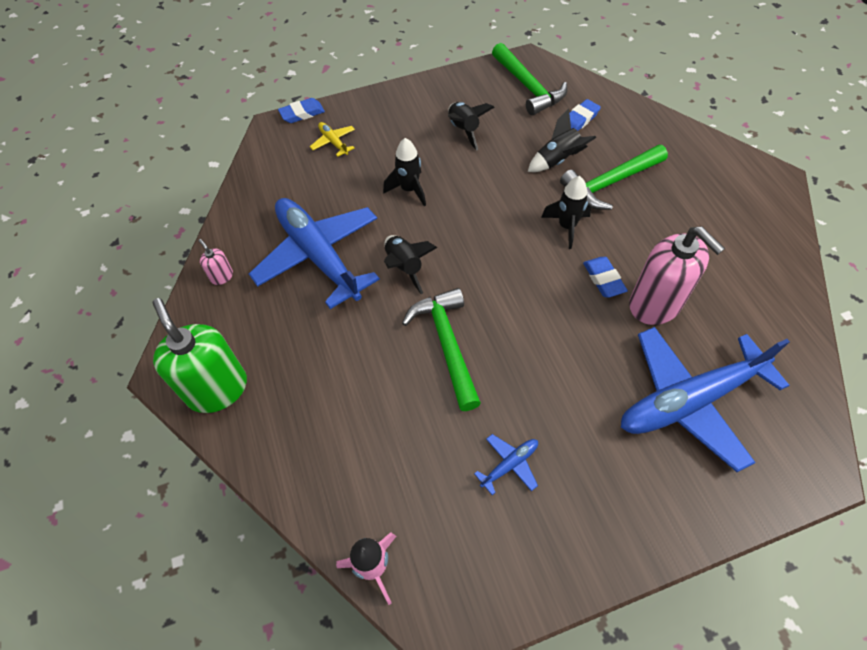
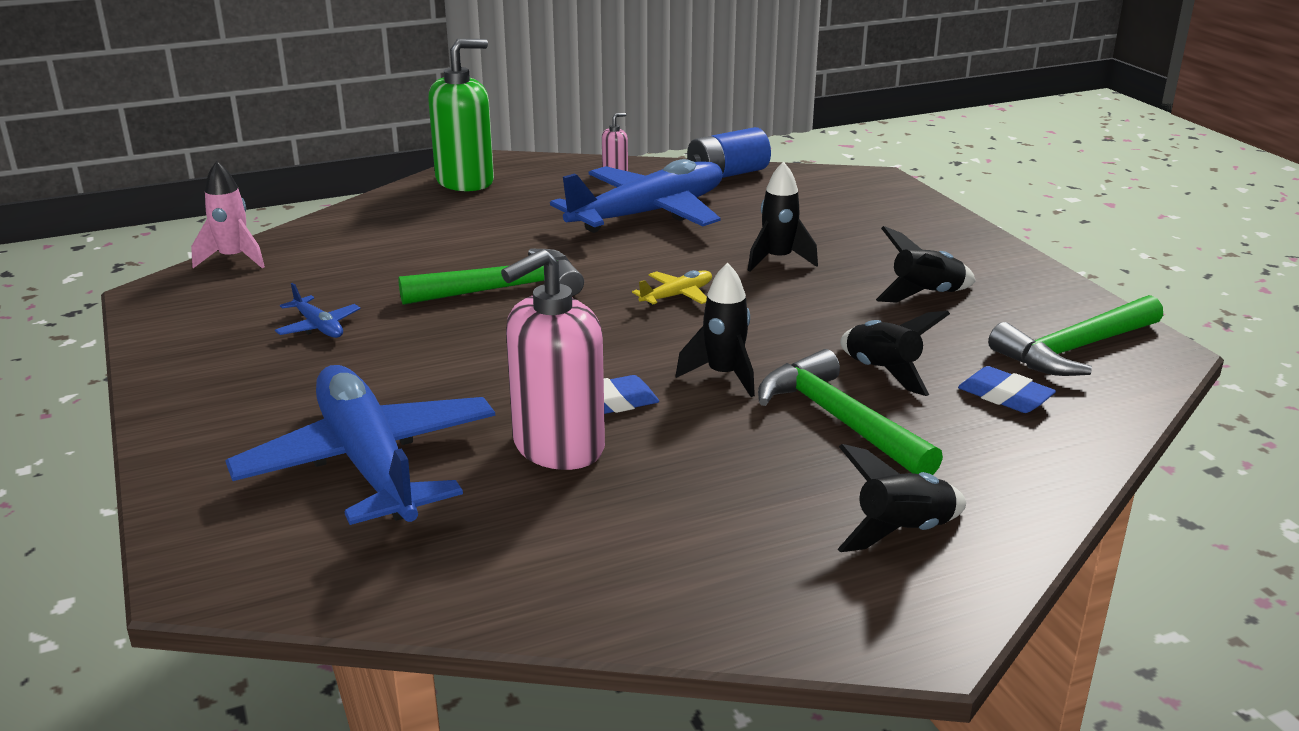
camera: 85 degrees right, 30 degrees down
(247, 205) = (727, 174): none -> blue battery
(302, 113) = (910, 190): blue eraser -> none
(333, 142) = (859, 211): yellow plane -> yellow plane (677, 296)
(404, 267) = (632, 261): black rocket -> black rocket (902, 532)

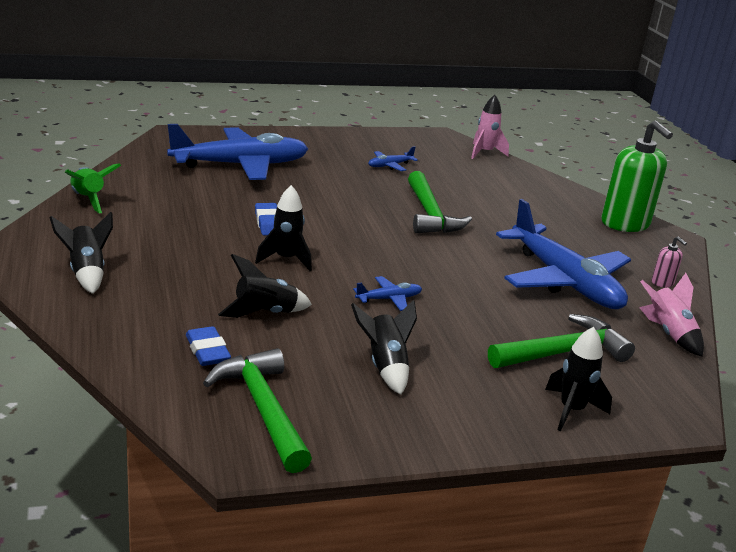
camera: 95 degrees right, 0 degrees up
(558, 447) = (230, 204): pink soap dispenser -> none
(627, 605) = (88, 200): none -> green rocket
(677, 296) = (407, 265): yellow plane -> none
(727, 174) = (668, 334): blue battery -> pink rocket
(776, 302) = (388, 299): none -> blue plane
(778, 260) = (466, 316): black rocket -> black rocket (571, 410)
(839, 420) = (212, 283): green hammer -> green hammer (563, 352)
(1004, 396) = (207, 351): blue eraser -> blue eraser turned 75 degrees counterclockwise

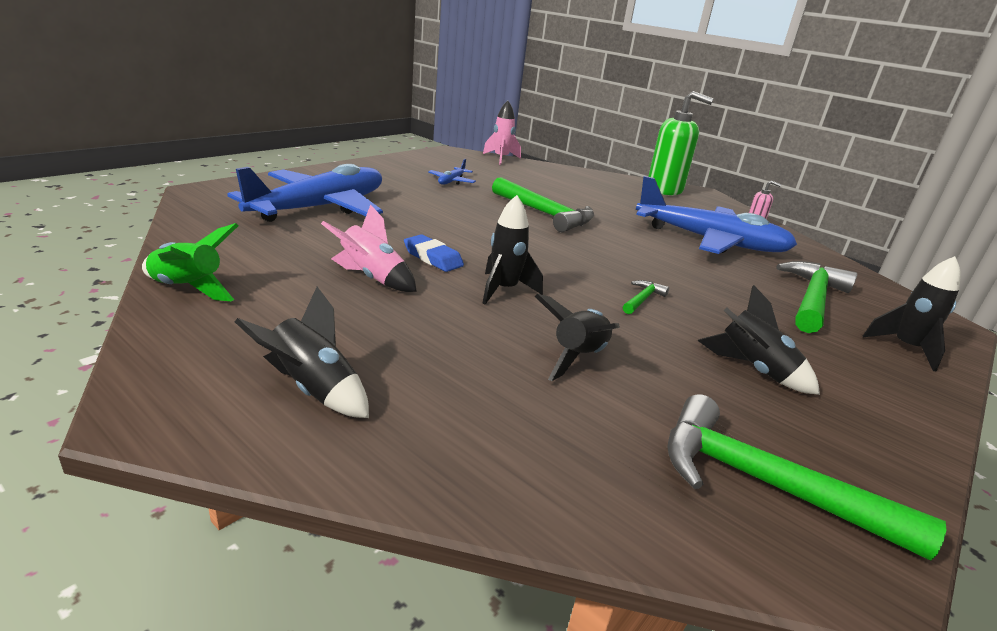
camera: 35 degrees left, 0 degrees up
(207, 351) = (601, 434): blue eraser -> none
(388, 299) = (642, 299): blue plane -> green hammer
(668, 334) = (824, 260): pink rocket -> pink rocket (372, 278)

